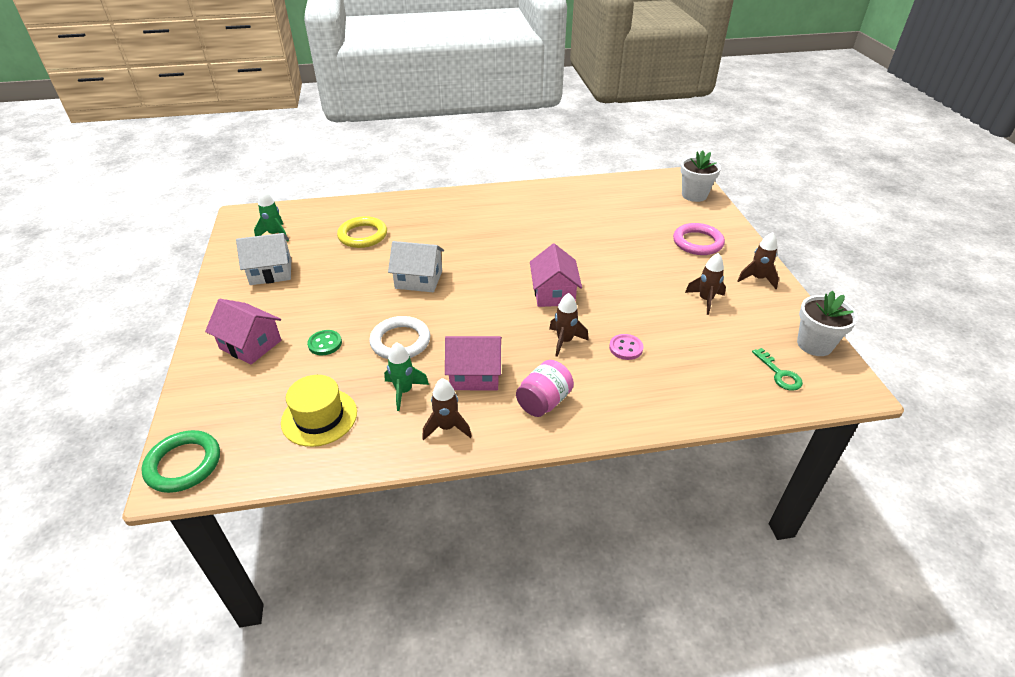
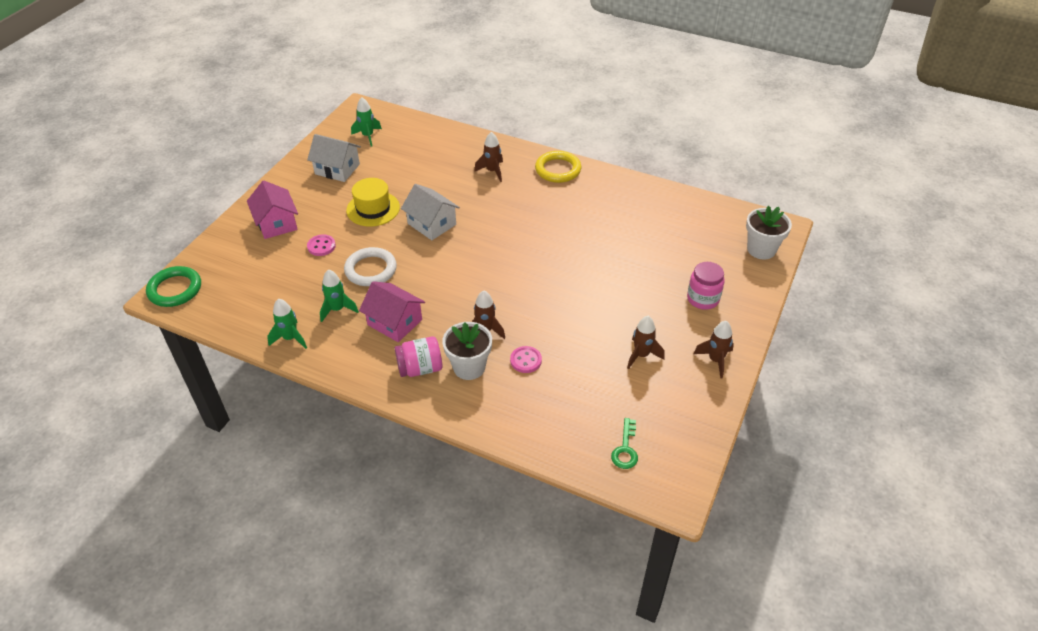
camera: 35 degrees right, 5 degrees up
(319, 417) = (271, 299): yellow hat -> yellow hat (373, 209)
(325, 344) = (321, 246): green button -> pink button
(363, 235) = (428, 165): yellow ring -> yellow ring (558, 170)
(381, 443) = (290, 338): none -> green rocket
(447, 427) = (339, 350): brown rocket -> brown rocket (492, 171)
(554, 293) = (521, 286): pink house -> none
(697, 242) = (703, 299): pink ring -> pink jar
(814, 344) = (690, 443): white flower pot -> white flower pot (469, 367)

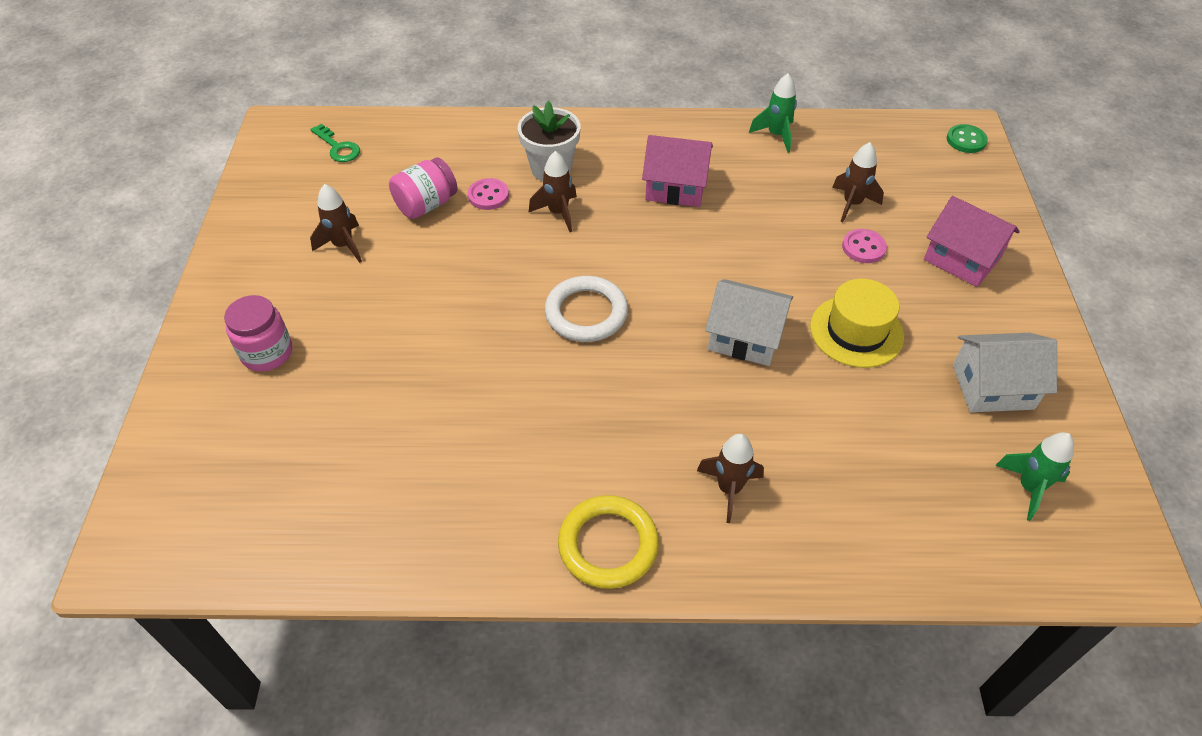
camera: 155 degrees right, 5 degrees up
(175, 289) = (966, 140): green ring -> green button
(337, 309) = (756, 179): green rocket -> none
(371, 270) = (765, 238): white ring -> white ring (586, 313)
(420, 368) = (606, 151): pink jar -> pink jar (426, 205)
(625, 449) = (338, 147): green key -> green key turned 150 degrees clockwise
(715, 360) = (242, 269): brown rocket -> brown rocket (852, 204)
(761, 249) = (166, 486): white flower pot -> none

